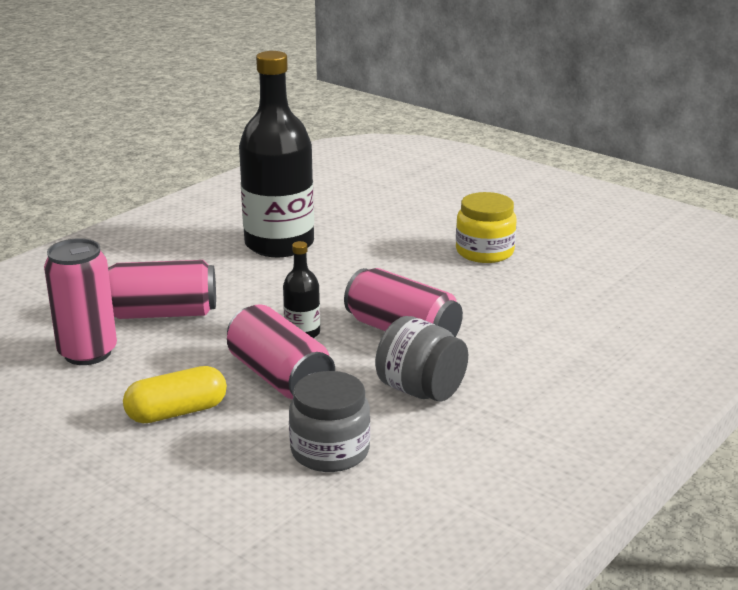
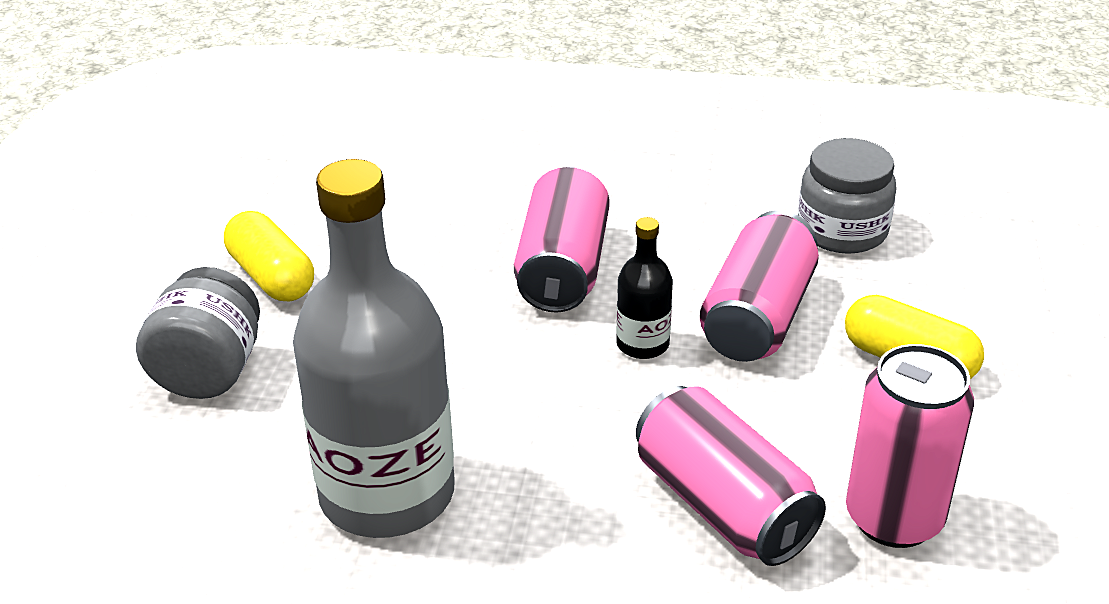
camera: 120 degrees left, 10 degrees up
(279, 244) = (387, 494): black bottle -> grey bottle
(420, 390) = (676, 215): grey jar -> grey jar (209, 372)
(484, 252) = (271, 277): yellow jar -> yellow capsule

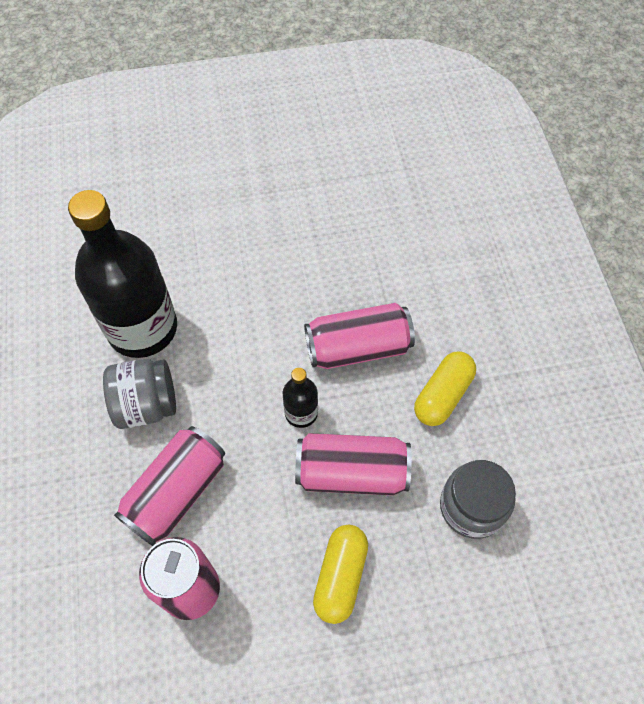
camera: 70 degrees right, 25 degrees up
(209, 372) = (207, 216): grey jar -> grey jar (146, 405)
(271, 277) = (292, 209): yellow capsule -> yellow capsule (442, 395)
(387, 494) = (142, 328): grey bottle -> black bottle

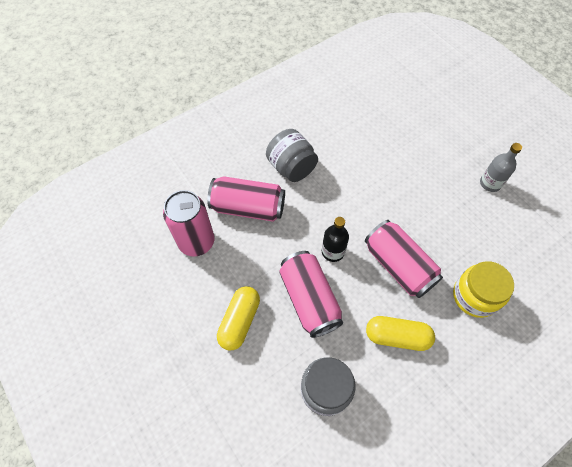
camera: 65 degrees right, 0 degrees up
(142, 328) = (337, 142): black bottle -> none
(304, 196) = (490, 183): none -> grey bottle
(340, 576) = (239, 321): yellow capsule -> yellow capsule turned 60 degrees counterclockwise
(432, 290) = (475, 296): none -> yellow jar

